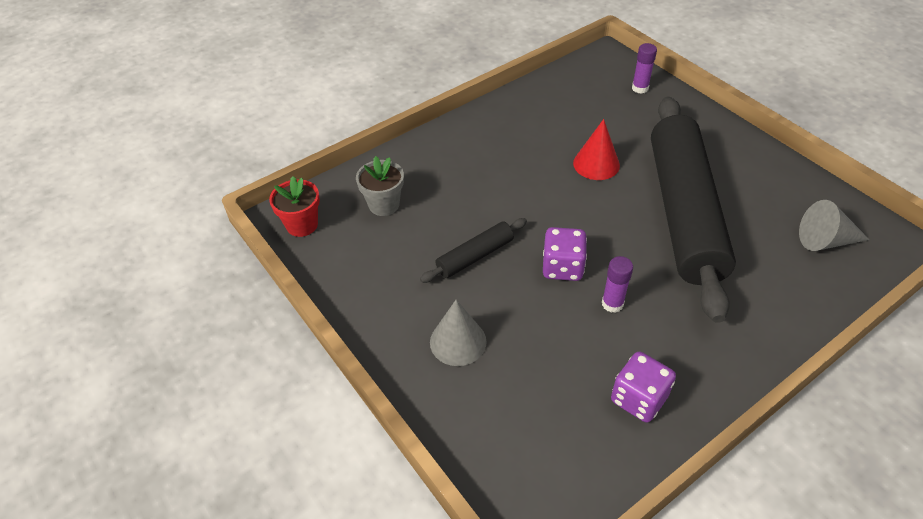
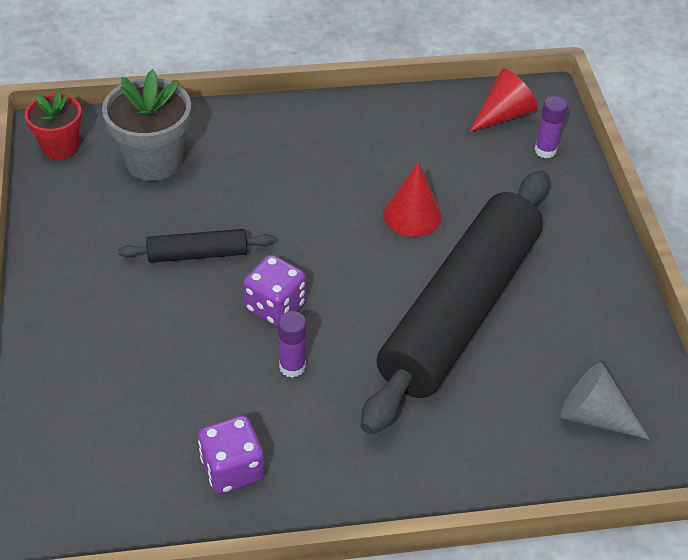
camera: 25 degrees right, 0 degrees up
(384, 205) = (154, 161): grey flower pot -> grey flower pot, size x1.55
(458, 341) = (109, 328): grey cone -> none
(594, 77) = (503, 115): none -> red cone

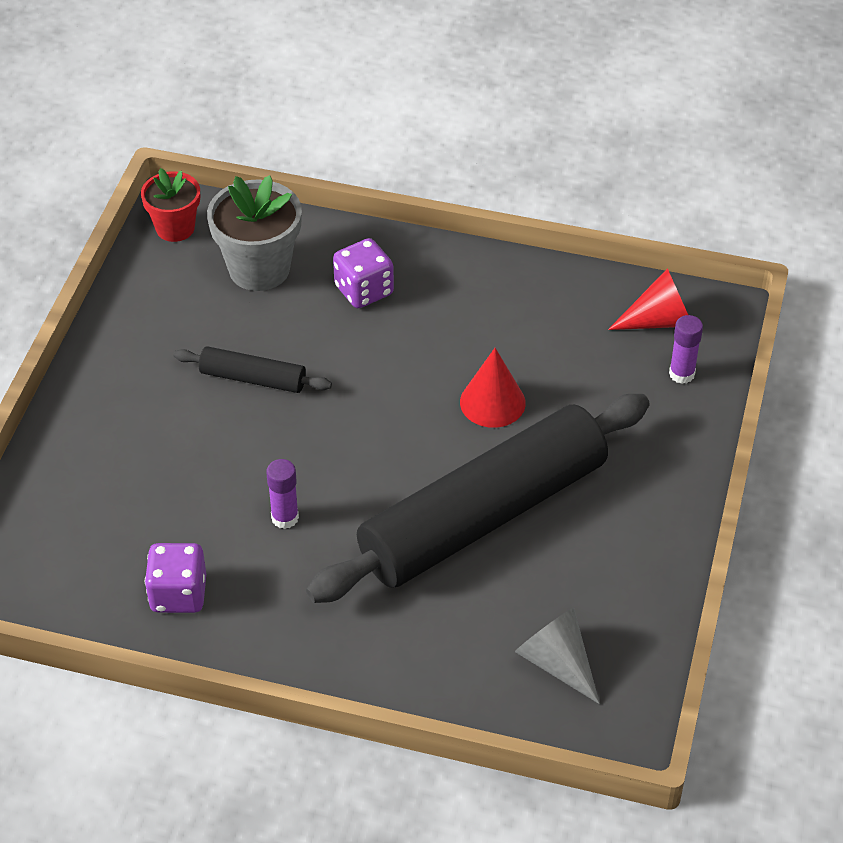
camera: 25 degrees right, 0 degrees up
(275, 306) = (300, 454): purple dice -> purple dice (364, 290)

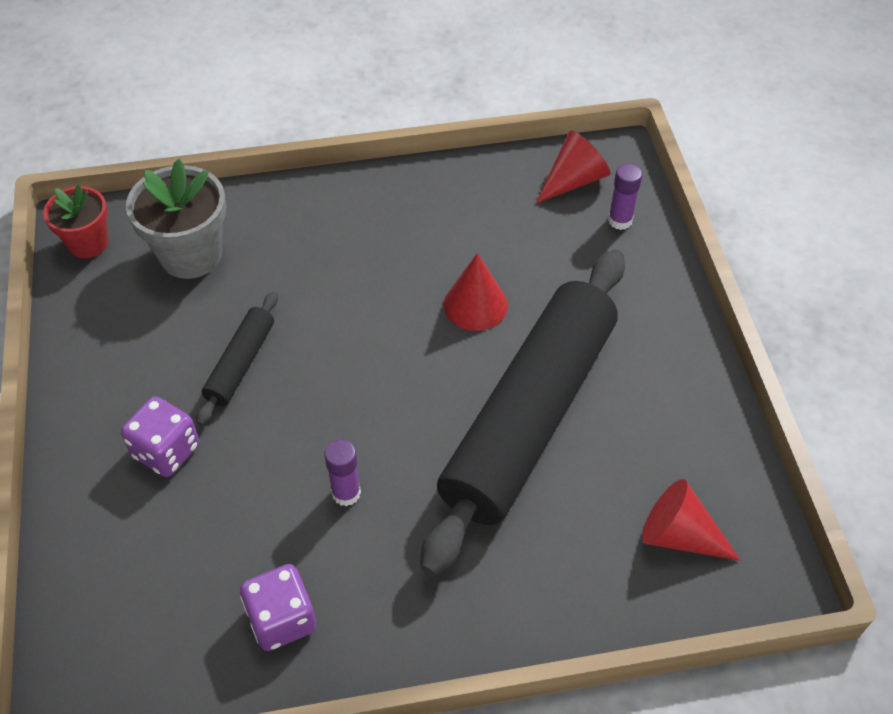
camera: 25 degrees left, 5 degrees up
(253, 378) = (241, 363): black rolling pin -> black rolling pin turned 60 degrees counterclockwise
(364, 290) = (301, 242): purple dice -> purple dice (166, 451)
(557, 662) = (679, 535): grey cone -> red cone

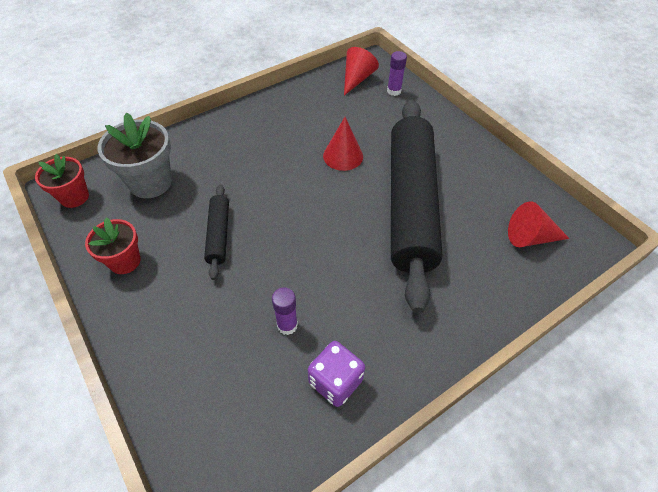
camera: 25 degrees left, 0 degrees up
(108, 357) = (125, 261): none -> red flower pot
(166, 451) = (197, 305): purple dice -> none
(346, 493) = (330, 286): purple glue stick -> purple glue stick (287, 325)

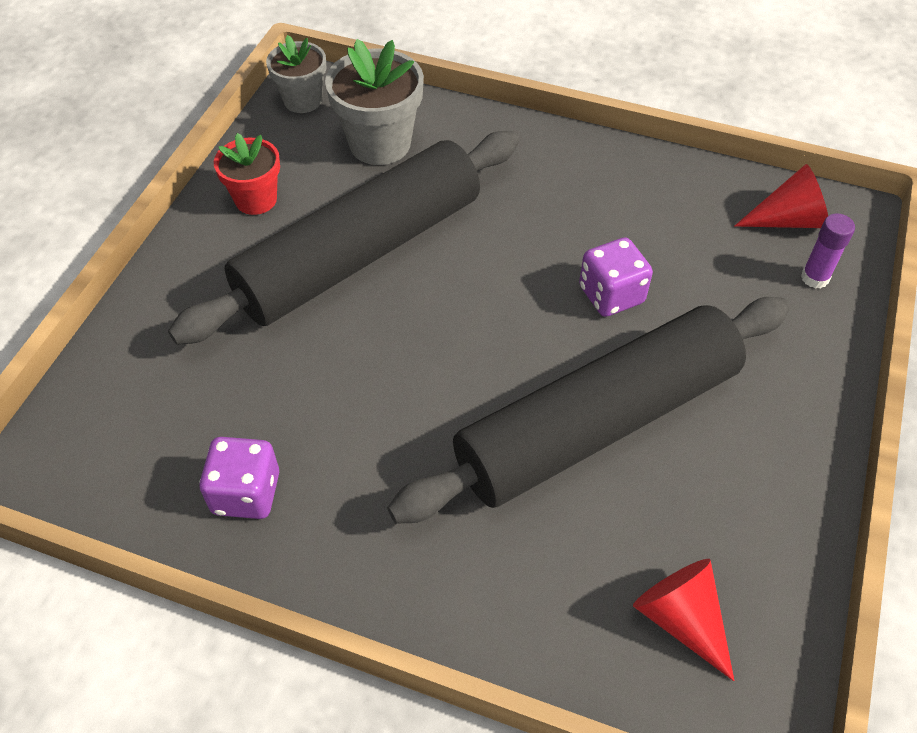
camera: 55 degrees right, 0 degrees up
(74, 197) = (302, 100): red flower pot -> grey flower pot
(218, 234) = (360, 253): black rolling pin -> black rolling pin, size x2.39
(287, 325) = (286, 399): purple glue stick -> none
(343, 156) = (611, 295): red cone -> purple dice

